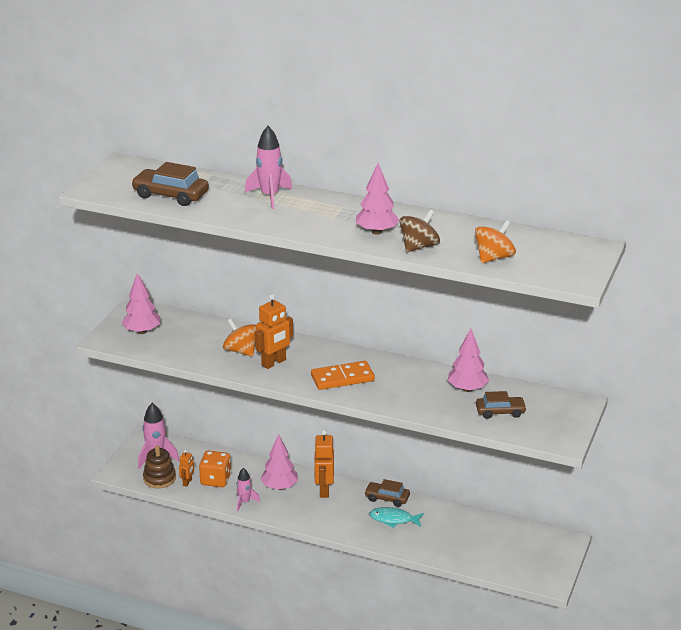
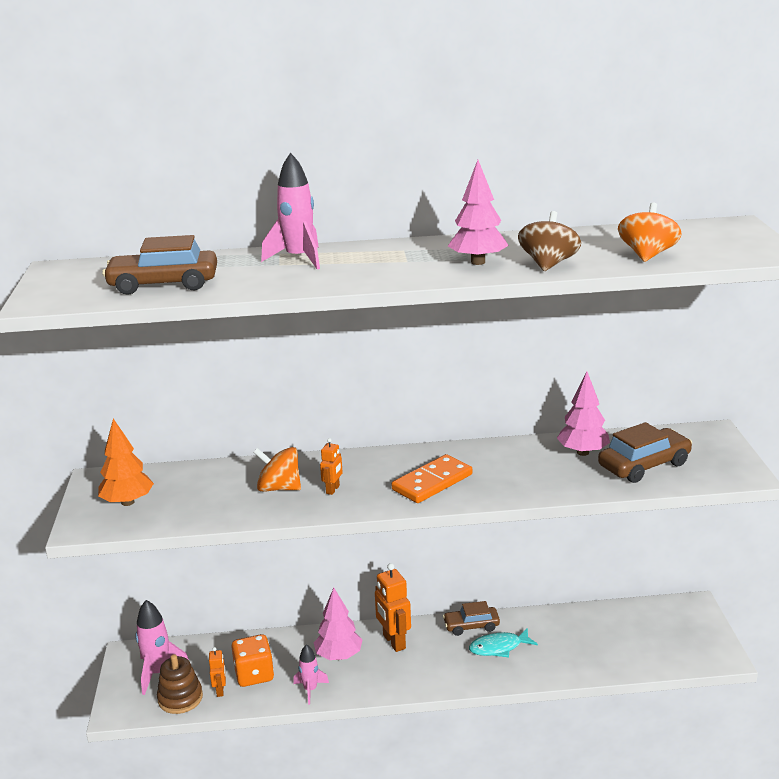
camera: 25 degrees left, 5 degrees down
(142, 331) = (128, 502): pink tree -> orange tree
(274, 363) = (333, 489): orange robot -> orange robot, size x0.55
(500, 412) = (644, 465): brown car -> brown car, size x1.54

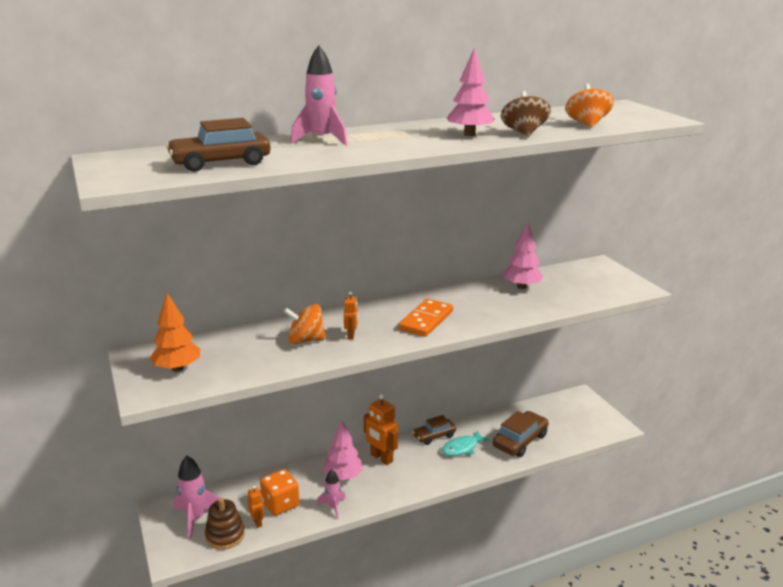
camera: 20 degrees left, 0 degrees up
(644, 465) = (570, 290): brown car -> brown car (520, 441)

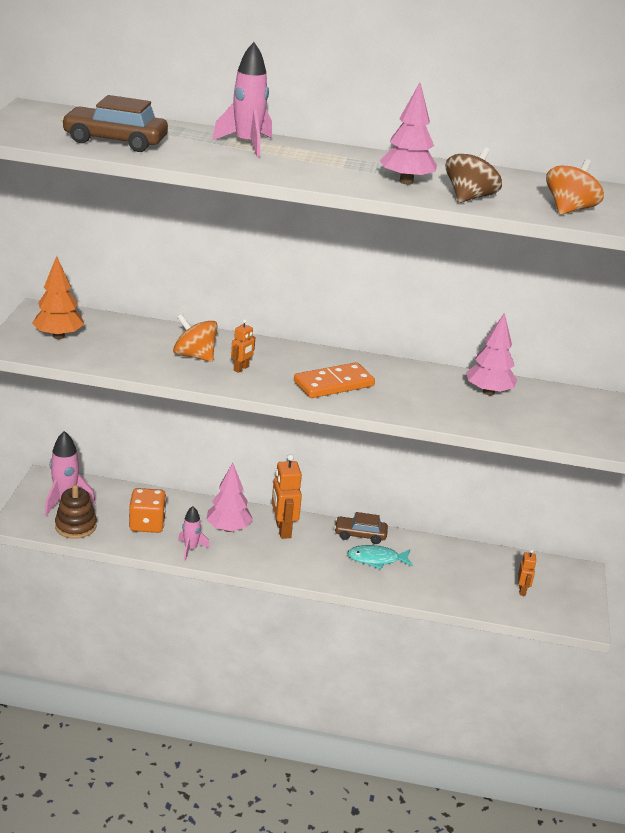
camera: 30 degrees right, 5 degrees up
(257, 522) = (112, 529): orange robot -> orange robot (522, 590)
(520, 441) = (448, 582): brown car -> none

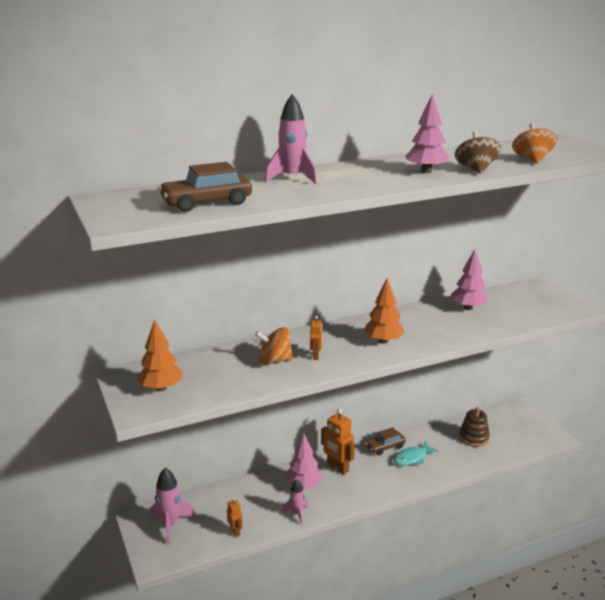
camera: 30 degrees left, 5 degrees down
(75, 526) = (200, 541): brown stacking toy -> brown stacking toy (473, 437)
(147, 524) = (248, 511): orange dice -> none
(334, 384) = (383, 341): orange domino -> orange tree
(522, 590) = (506, 435): orange robot -> orange robot (235, 531)

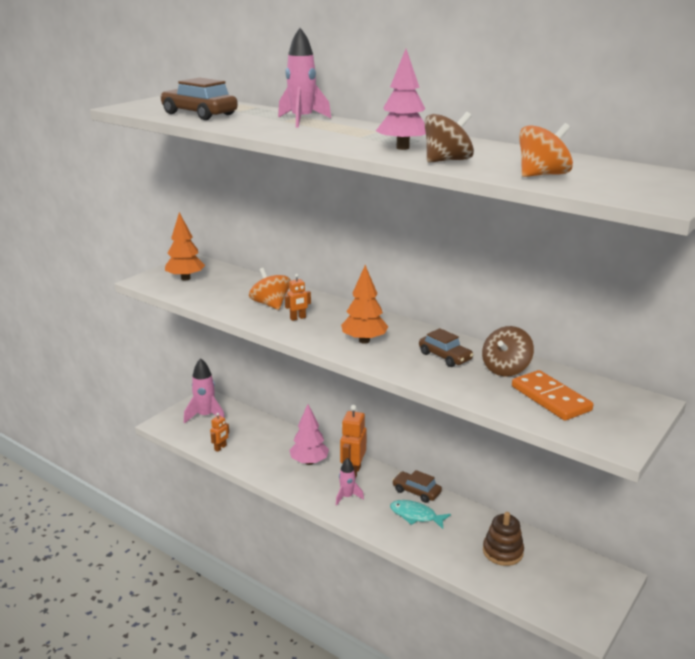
camera: 60 degrees right, 0 degrees up
(297, 514) = (267, 471): pink rocket -> pink rocket (347, 497)
(434, 321) = (445, 356): none -> brown car
(468, 308) = (505, 369): pink tree -> brown spinning top
(516, 308) = (551, 398): none -> orange domino

